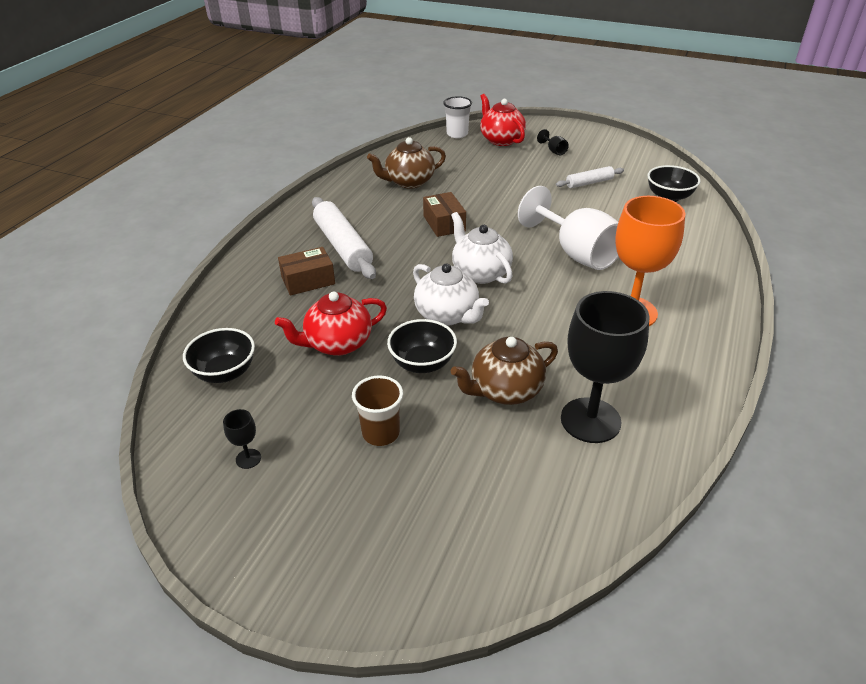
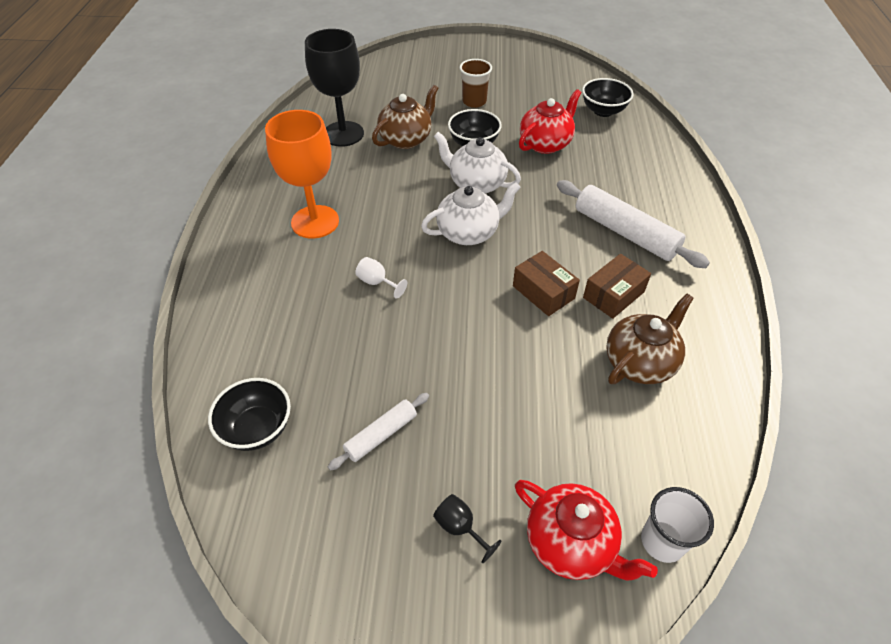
camera: 160 degrees right, 10 degrees up
(248, 458) = (540, 77): black goblet -> none
(308, 280) = (619, 188): brown box -> brown box (613, 294)
(480, 273) = (469, 233): white teapot -> white teapot turned 60 degrees counterclockwise
(576, 253) = (377, 282): white goblet -> white goblet, size x0.40

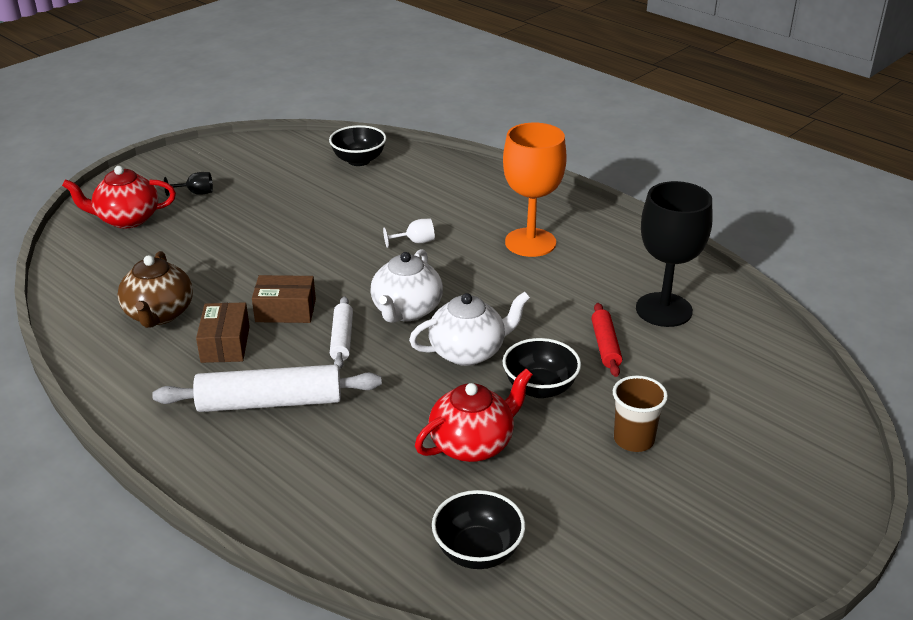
camera: 130 degrees right, 15 degrees down
(381, 435) = (288, 193): white rolling pin -> white rolling pin (342, 339)
(406, 139) = (605, 346): brown teapot -> red rolling pin
(545, 144) = (473, 444): red teapot -> red teapot turned 120 degrees counterclockwise
(662, 541) = (72, 246): white cup -> none

